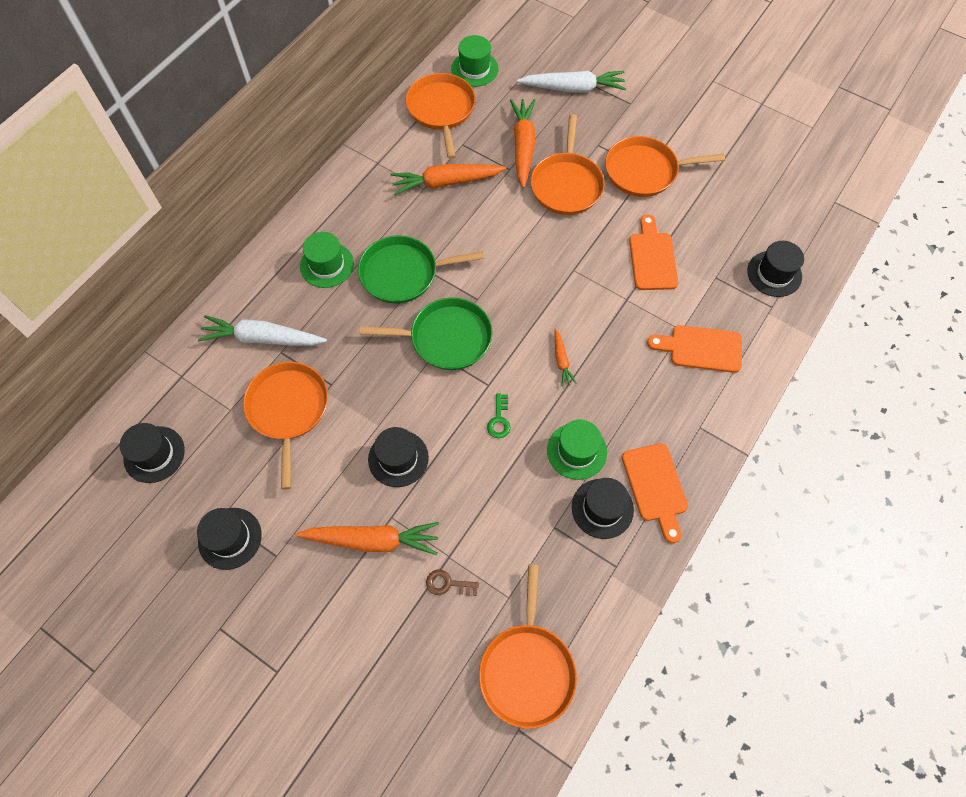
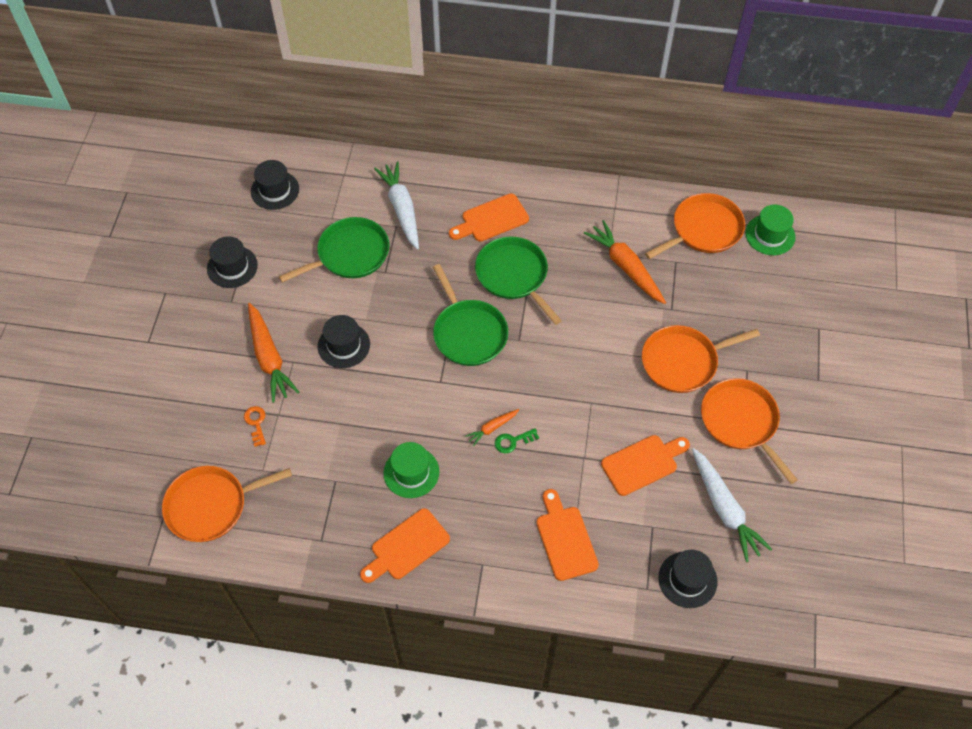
camera: 65 degrees right, 5 degrees down
(288, 410) = (349, 254): orange pan -> green pan
(327, 265) = (491, 219): green hat -> orange cutting board
(448, 584) = (256, 423): brown key -> orange key
(499, 420) = (412, 403): green key -> green key (512, 441)
(523, 146) = (704, 309): orange carrot -> none
(573, 88) = (803, 324): white carrot -> white carrot (724, 509)
(602, 508) = (368, 511): black hat -> none

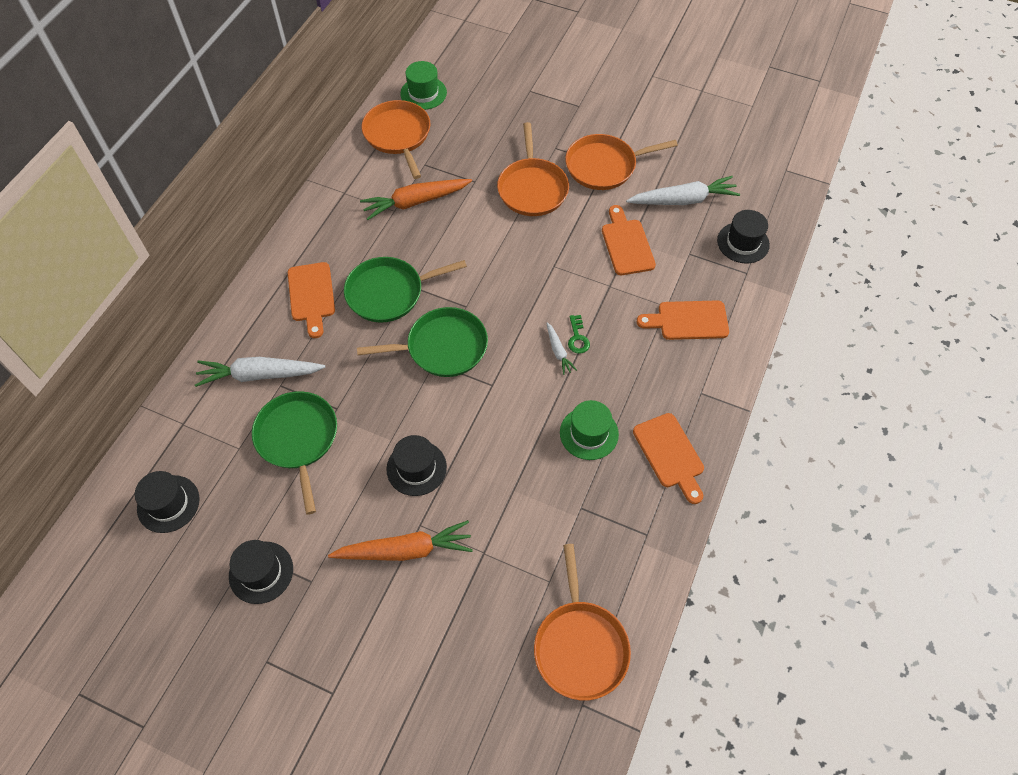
camera: 75 degrees left, 0 degrees up
(256, 423) = (487, 579): orange key -> none
(492, 428) = (558, 351): orange carrot -> white carrot

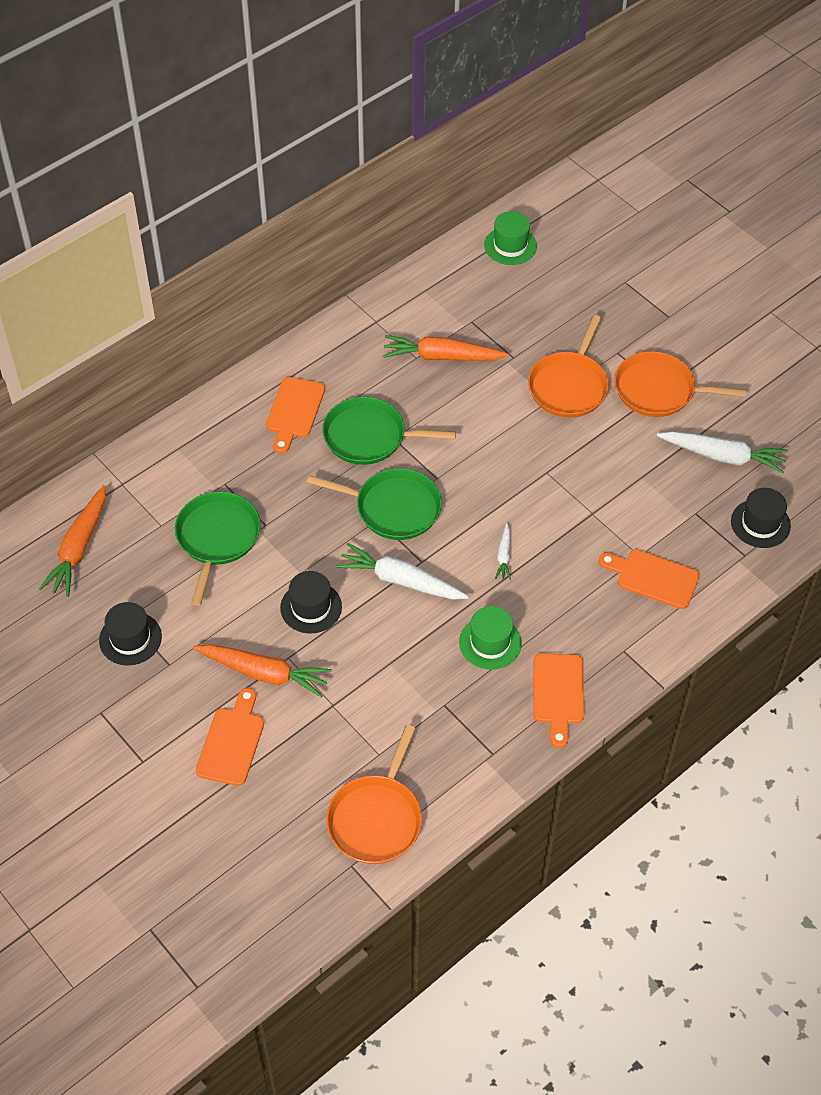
camera: 25 degrees right, 5 degrees down
(168, 504) = (79, 548): black hat -> orange carrot
(259, 375) = (210, 467): white carrot -> white carrot (400, 580)
(398, 135) = (460, 282): orange pan -> none
(577, 338) = (530, 550): green key -> none
(626, 244) = (635, 479): orange cutting board -> orange cutting board (232, 742)

